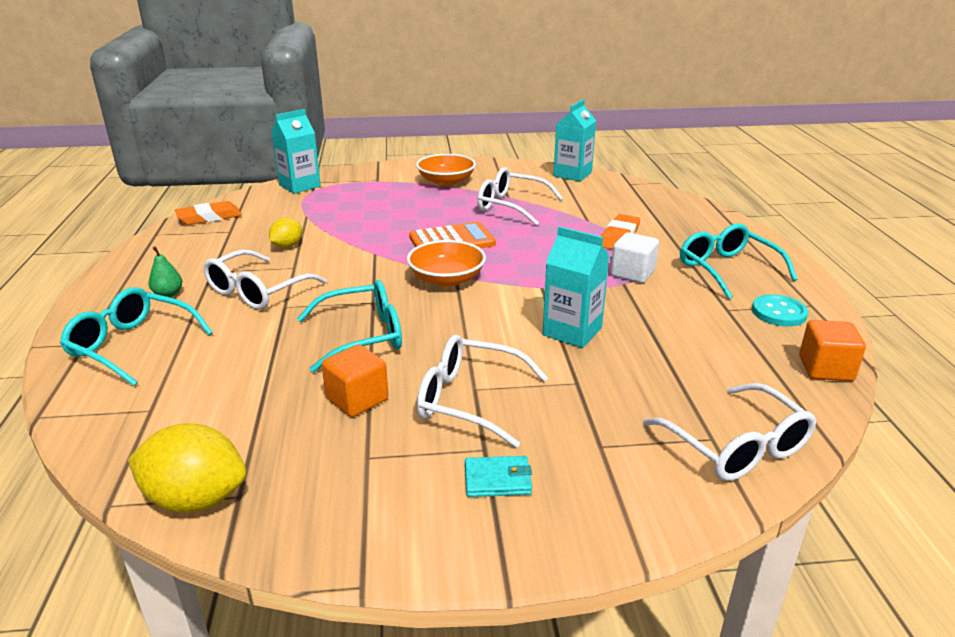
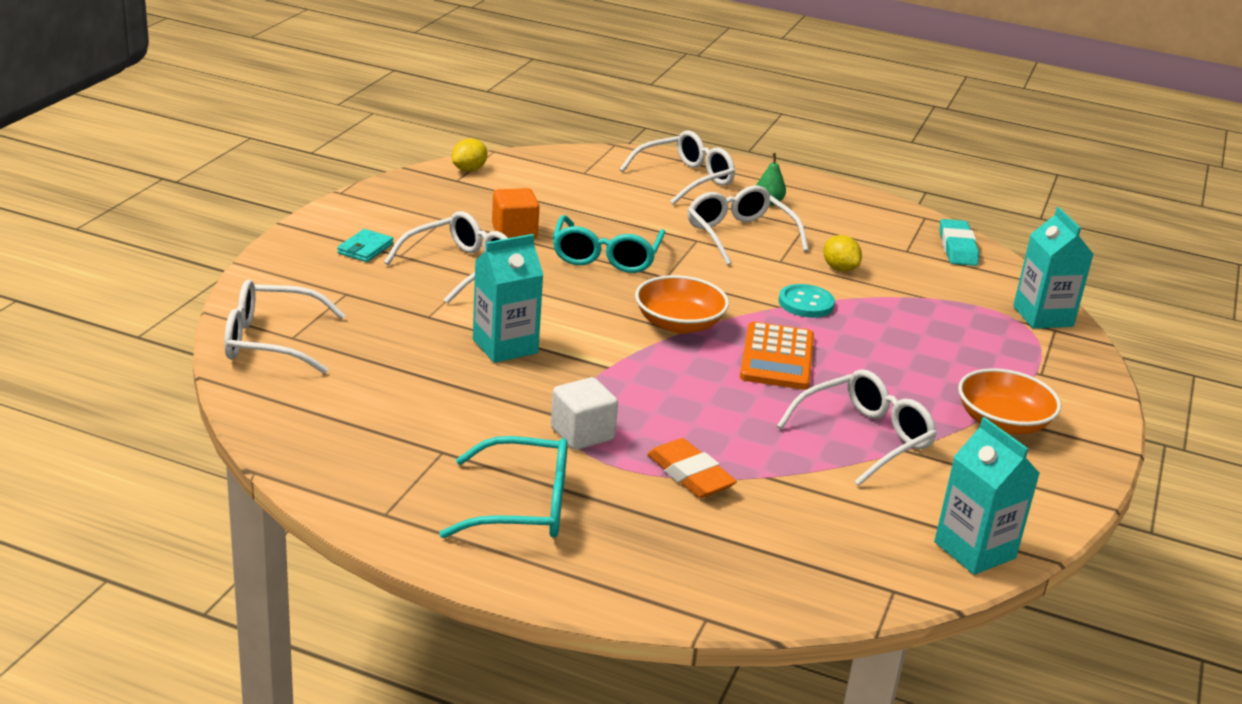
camera: 115 degrees right, 0 degrees up
(132, 345) = (685, 179): turquoise glasses -> white glasses
(196, 499) = (469, 170): yellow lemon -> yellow lemon, size x0.58
(209, 217) = (957, 247): orange eraser -> turquoise eraser
(779, 312) = (398, 480): turquoise button -> turquoise button (806, 303)
(825, 369) = (286, 442): orange cube -> none

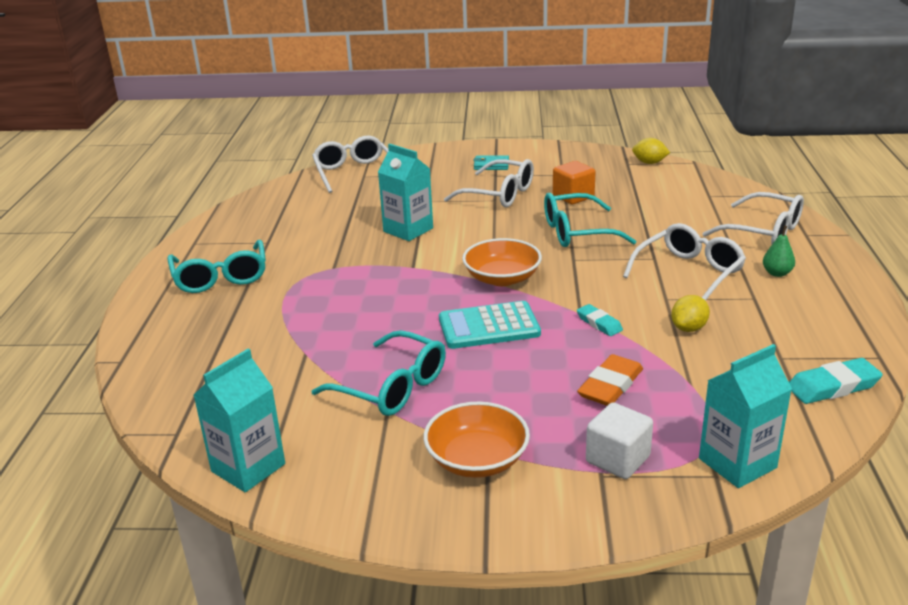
camera: 75 degrees right, 0 degrees up
(582, 434) = (316, 277): white cube -> white cube (617, 459)
(690, 474) = (289, 323): orange eraser -> orange eraser (610, 385)
(777, 357) = (489, 326): orange calculator -> turquoise calculator
(806, 303) = (599, 323): turquoise button -> turquoise eraser
(865, 437) = (392, 387): white glasses -> turquoise glasses

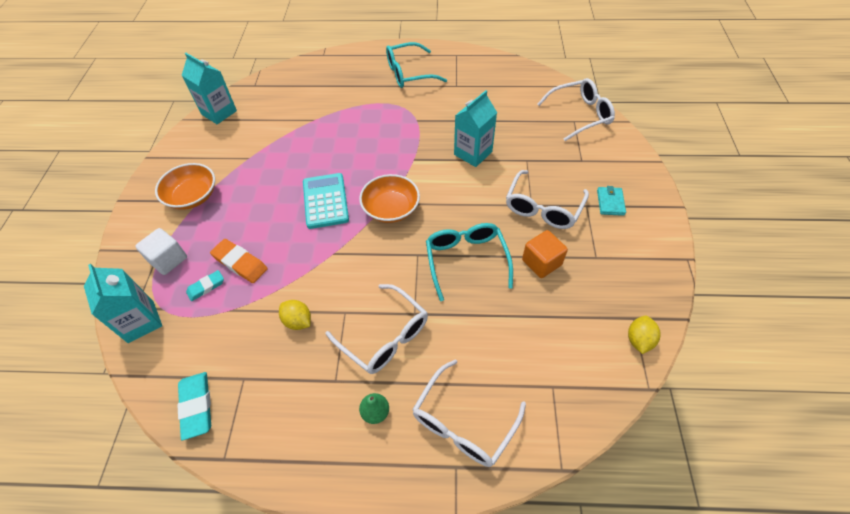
camera: 90 degrees right, 25 degrees up
(392, 387) = (269, 158): turquoise glasses -> none
(599, 323) = (317, 263): turquoise eraser -> turquoise eraser (206, 287)

